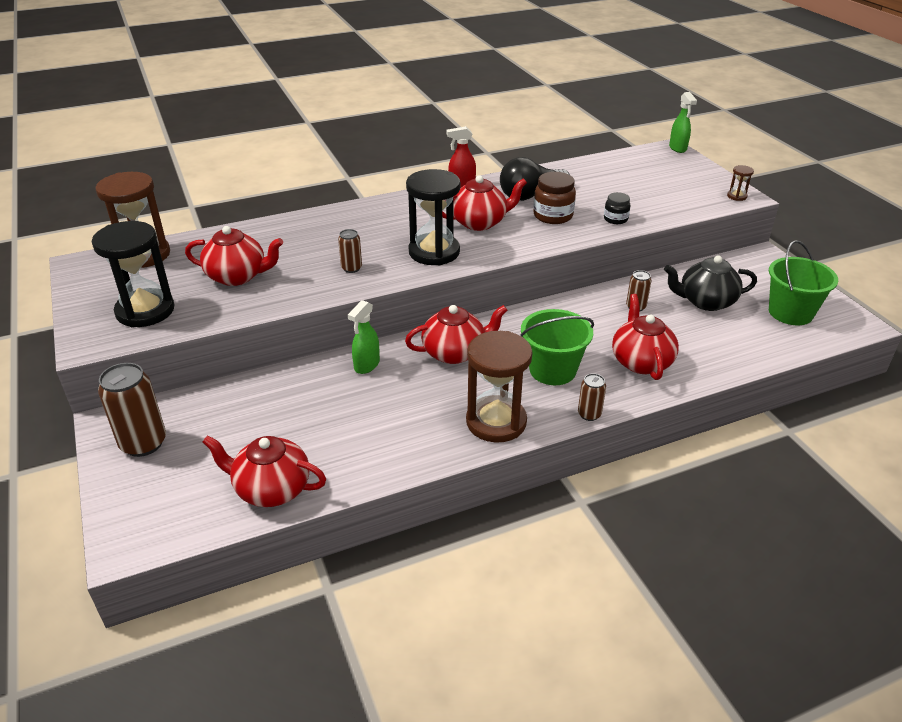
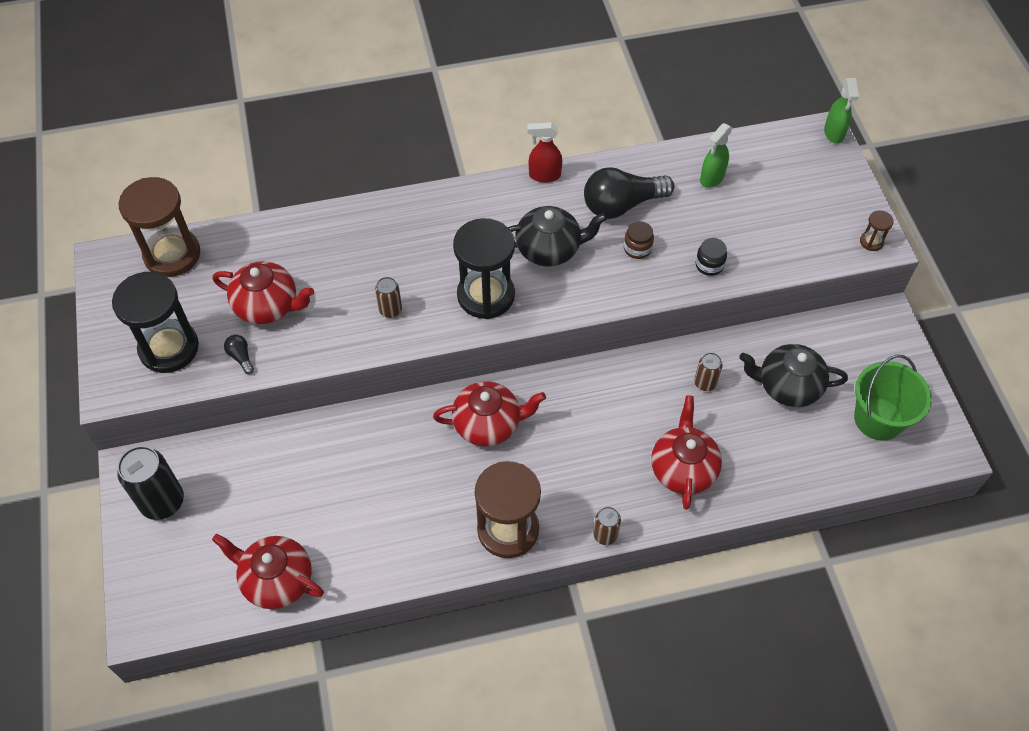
camera: 10 degrees right, 20 degrees up
(143, 443) = (162, 502): brown can -> black can
(216, 309) = (241, 357): none -> black light bulb
(366, 365) = (393, 429): green spray bottle -> green spray bottle (711, 178)
(480, 222) = (549, 249): red teapot -> black teapot
(552, 370) = (585, 466): green bucket -> none
(553, 216) = (637, 248): brown jar -> brown jar, size x0.61

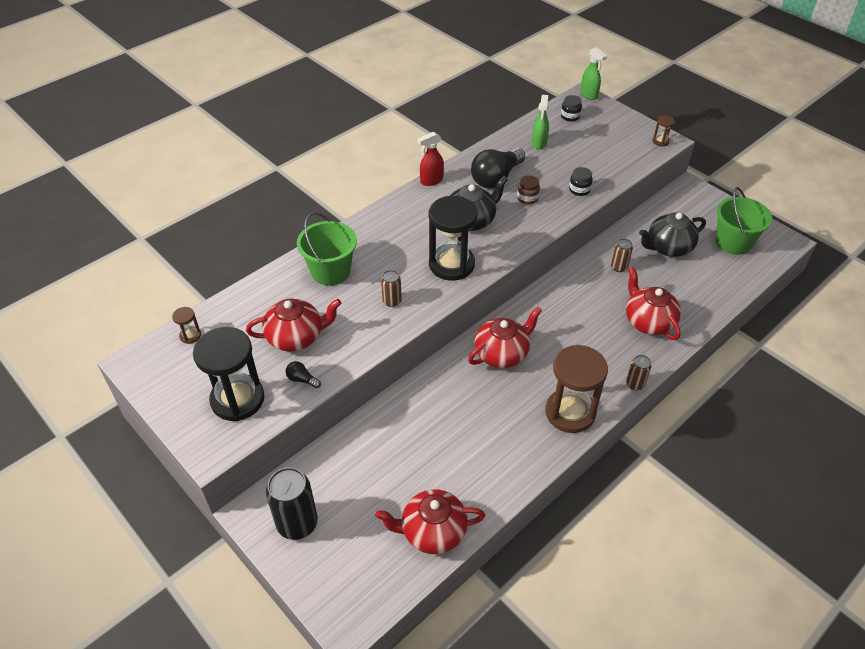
camera: 30 degrees left, 10 degrees down
(172, 254) = (190, 335): brown hourglass -> brown hourglass, size x0.42
(354, 243) = (330, 271): none -> green bucket
(782, 156) = (570, 116): none -> black jar

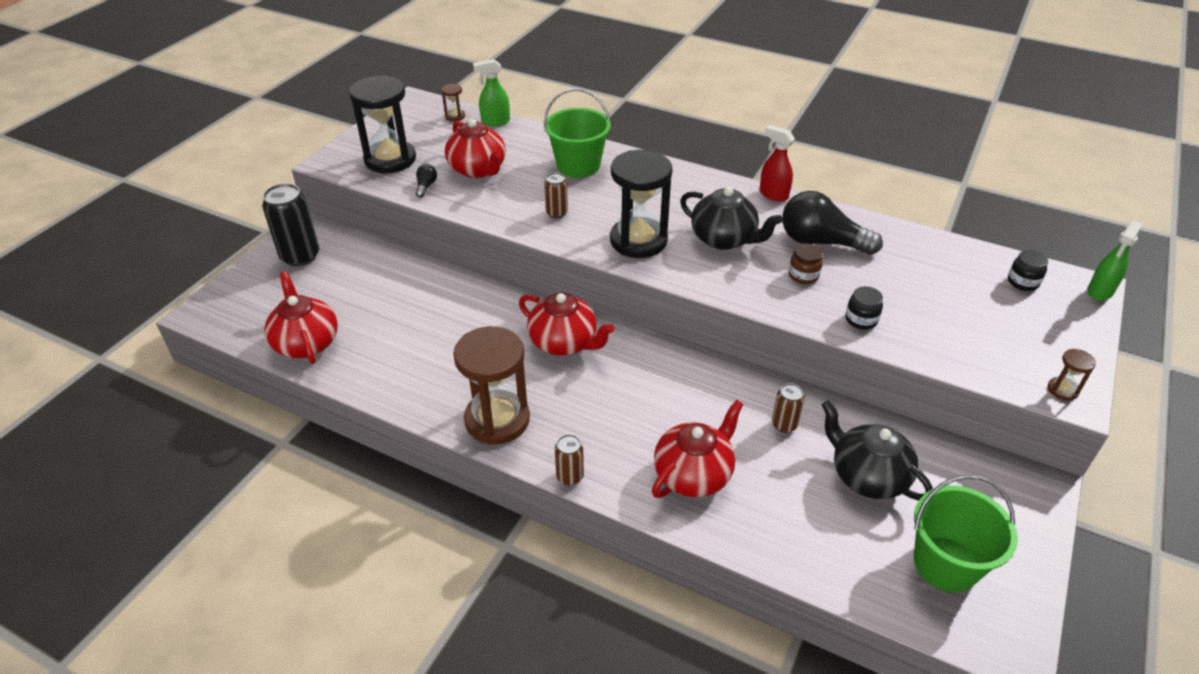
camera: 70 degrees right, 5 degrees down
(539, 143) = (929, 264): green spray bottle -> green spray bottle (495, 122)

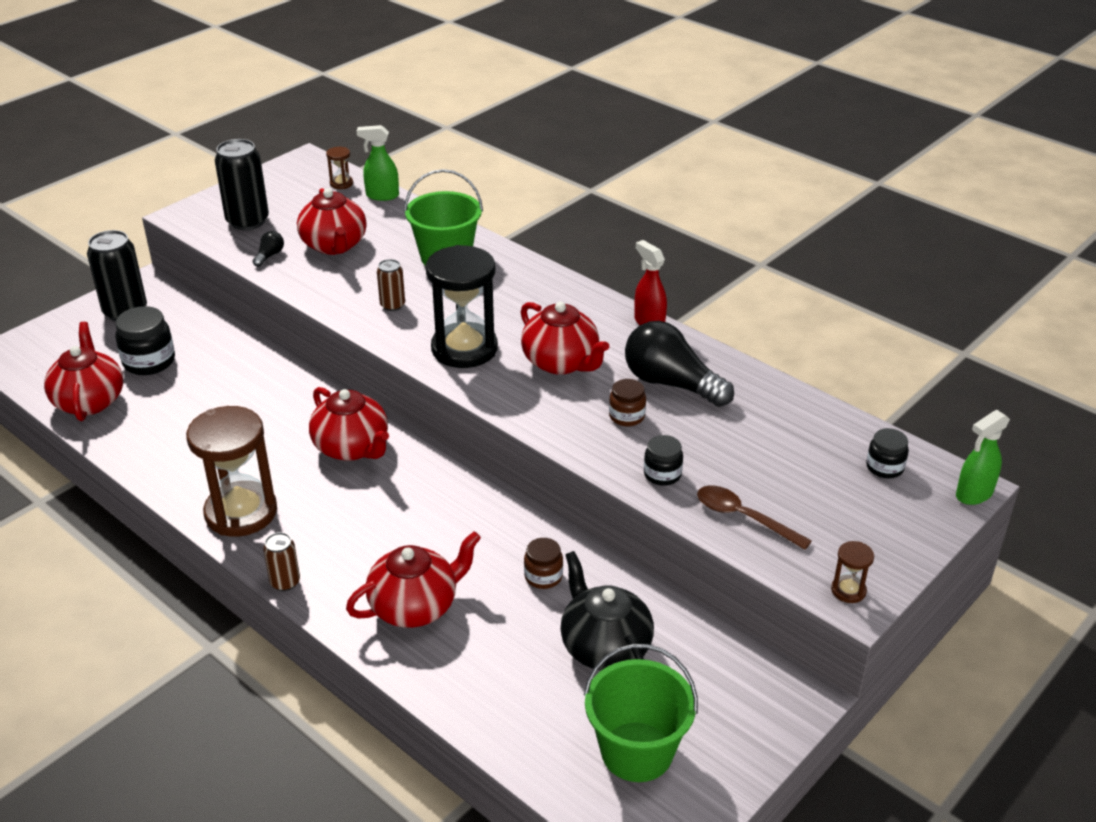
camera: 15 degrees right, 5 degrees down
(344, 297) = (149, 362): none -> black jar
(390, 159) = (247, 221): black hourglass -> black can
(724, 239) = (561, 362): black teapot -> red teapot
(784, 425) = (543, 576): brown can -> brown jar
(946, 344) = (743, 517): none -> brown spoon

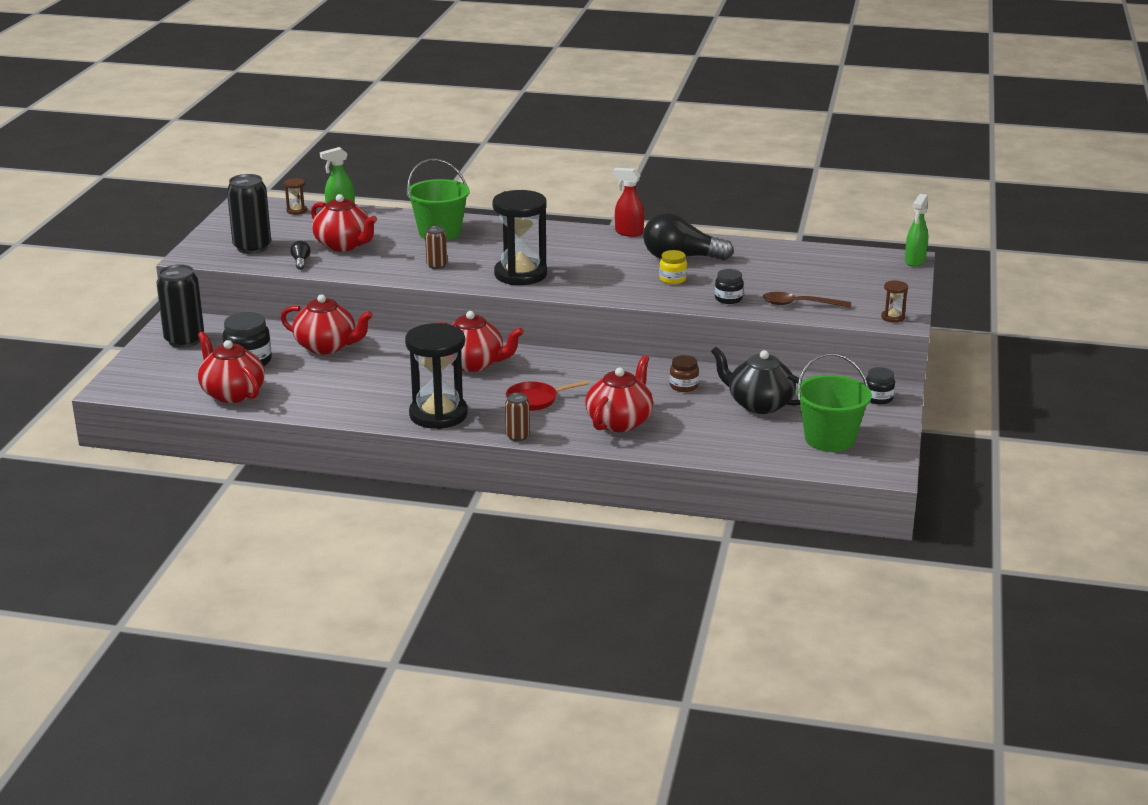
camera: 30 degrees left, 10 degrees down
(241, 512) = (438, 415): brown hourglass -> black hourglass
(360, 530) = (535, 400): none -> red pan
(561, 362) = (596, 265): red teapot -> red teapot (327, 346)
(626, 416) = (672, 279): brown jar -> yellow jar
(884, 467) = (853, 262): black jar -> black jar (878, 398)

